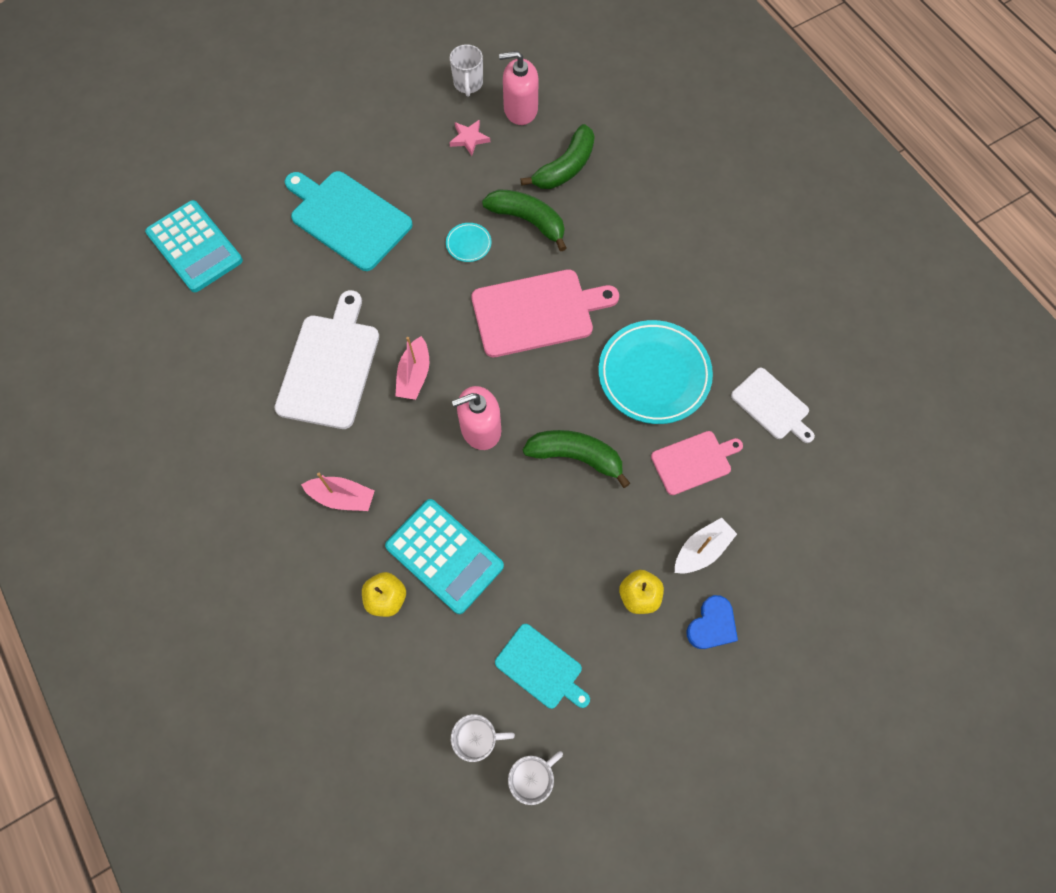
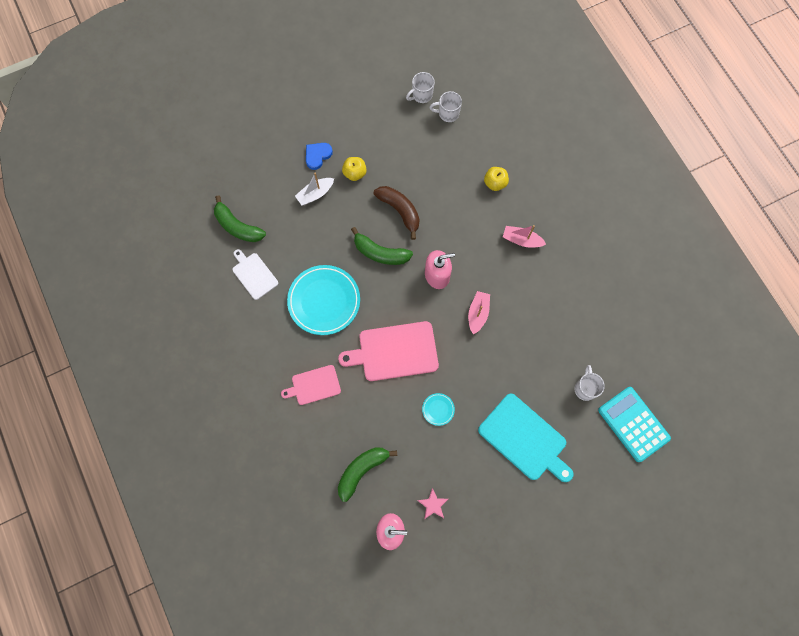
camera: 175 degrees left, 5 degrees up
(330, 366) = (532, 324): white cutting board -> none
(445, 556) = (462, 203): turquoise calculator -> none
(468, 84) = (431, 561): white mug -> white mug (585, 388)
(528, 221) = (394, 425): green banana -> green banana (237, 226)
(541, 668) = (412, 142): turquoise cutting board -> none
(551, 531) = (400, 211): none -> brown banana
(694, 462) = (309, 244): pink cutting board -> pink cutting board (314, 385)

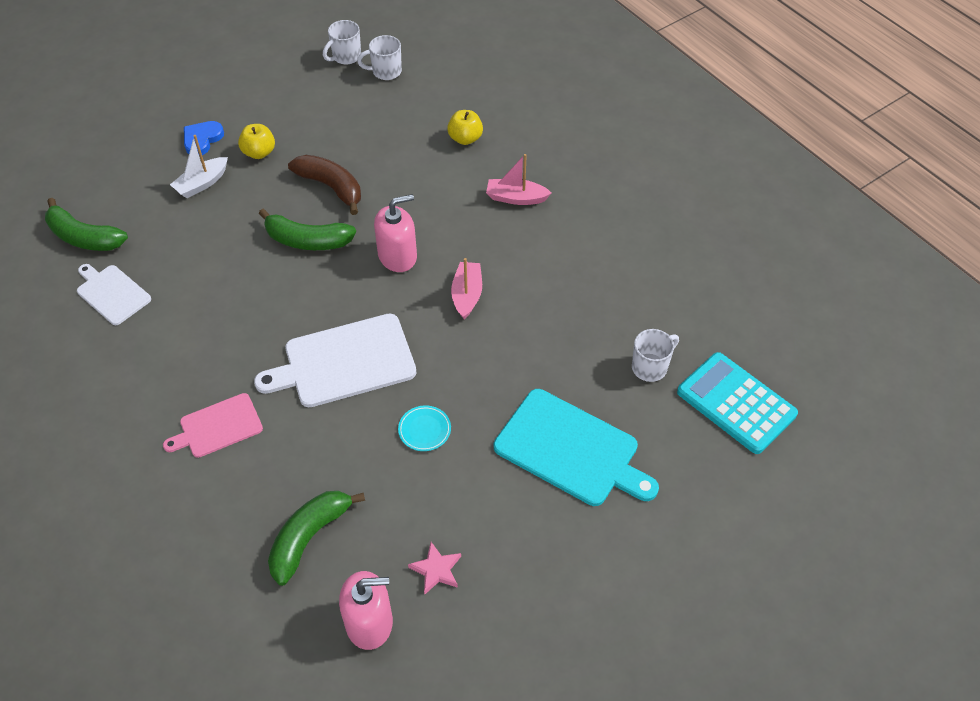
camera: 10 degrees left, 20 degrees down
(324, 301) = (225, 312): turquoise plate -> none
(394, 351) = (344, 362): pink cutting board -> white cutting board
(585, 388) = (650, 367): white mug -> white mug turned 60 degrees clockwise

